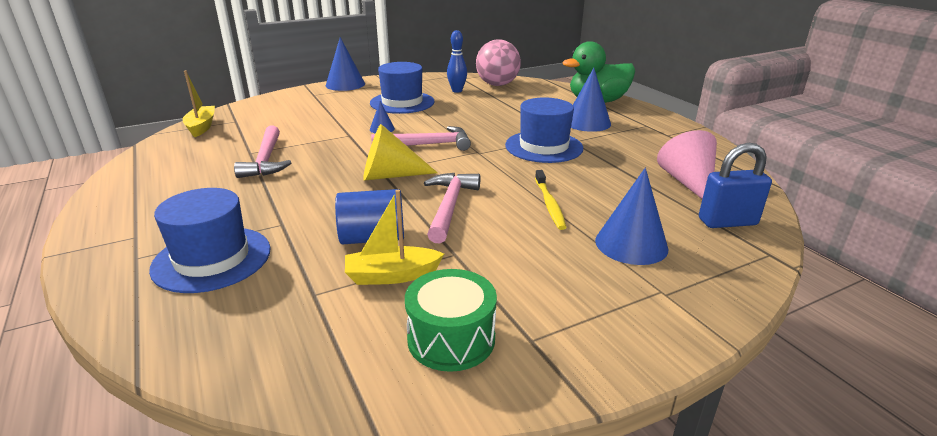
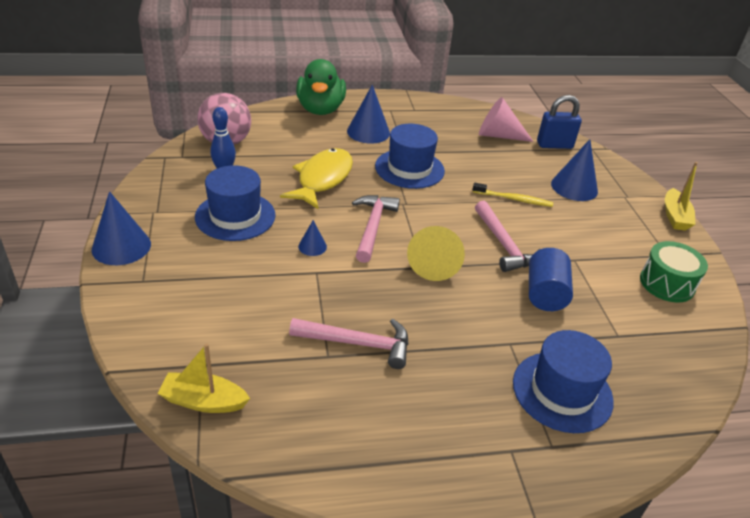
camera: 75 degrees left, 10 degrees up
(392, 275) = (598, 294): yellow boat -> yellow boat (675, 216)
(449, 206) = (504, 245): pink hammer -> pink hammer turned 135 degrees counterclockwise
(482, 118) = (322, 179): none -> yellow fish
(727, 222) = (554, 145): blue padlock -> blue padlock turned 75 degrees clockwise

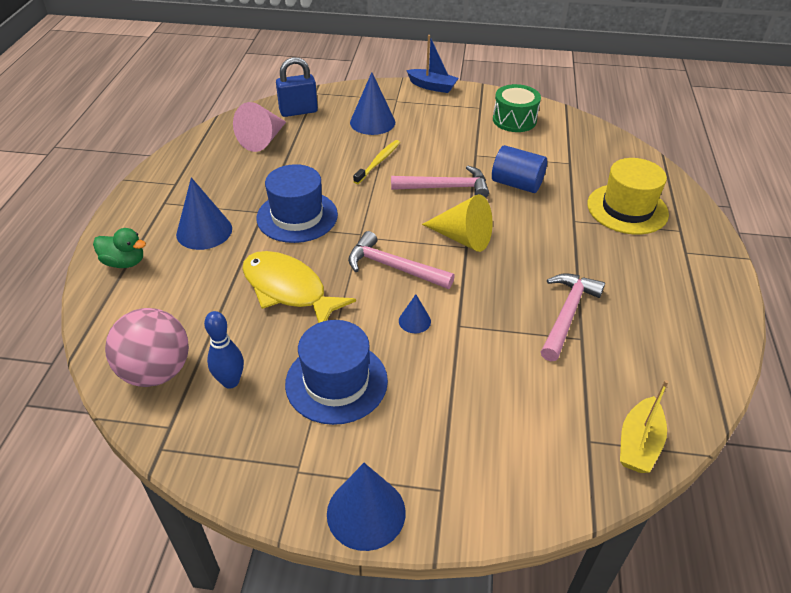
camera: 70 degrees left, 5 degrees up
(320, 109) = (124, 262): green duck -> green duck, size x0.55
(554, 145) = (298, 111): blue padlock -> blue padlock turned 60 degrees clockwise
(562, 391) = (627, 209): blue hat -> yellow hat
(675, 216) = (432, 86): yellow boat -> blue boat

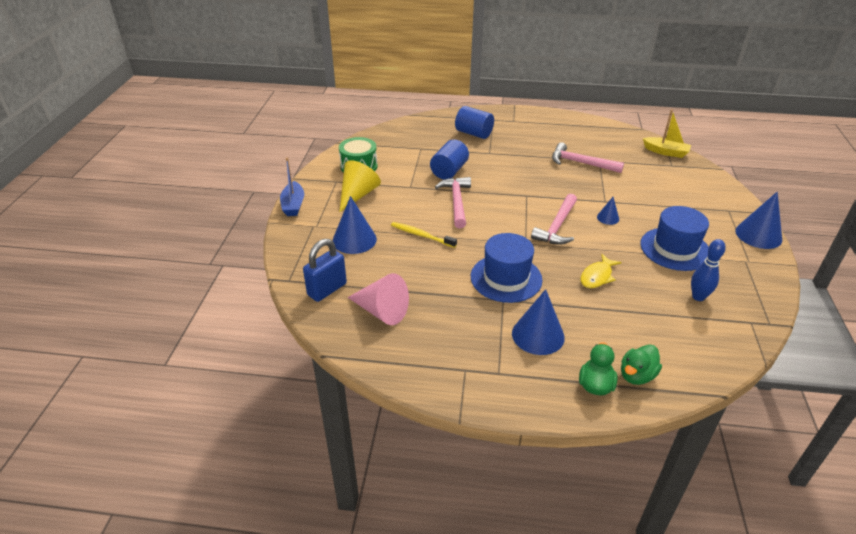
camera: 90 degrees left, 5 degrees down
(124, 294) = (636, 375): none -> green duck
(157, 371) = (708, 337): pink ball -> none
(288, 289) = (597, 276): yellow fish -> yellow fish, size x0.57
(298, 111) = (327, 289): blue padlock -> blue padlock turned 60 degrees clockwise
(432, 86) = (293, 205): blue boat -> blue boat turned 150 degrees clockwise
(463, 238) = (517, 196): yellow cone -> yellow cone (358, 195)
(627, 209) = (474, 133): yellow hat -> blue cylinder

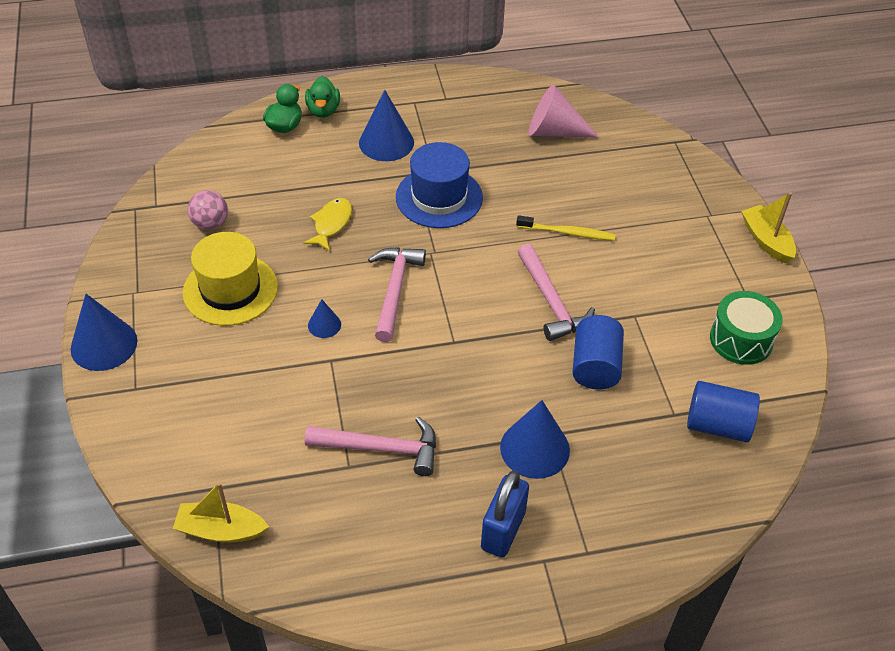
camera: 160 degrees right, 10 degrees up
(293, 205) = (766, 241): blue boat -> yellow boat
(327, 289) = (626, 140): blue padlock -> blue padlock (503, 531)
(354, 240) = (645, 207): blue cone -> blue cone (535, 448)
(358, 195) = (697, 280): yellow cone -> none
(474, 133) = (604, 488): blue cylinder -> blue cylinder (717, 425)
(675, 249) = (230, 289): blue hat -> yellow hat
(698, 297) = (210, 224): blue bowling pin -> pink ball

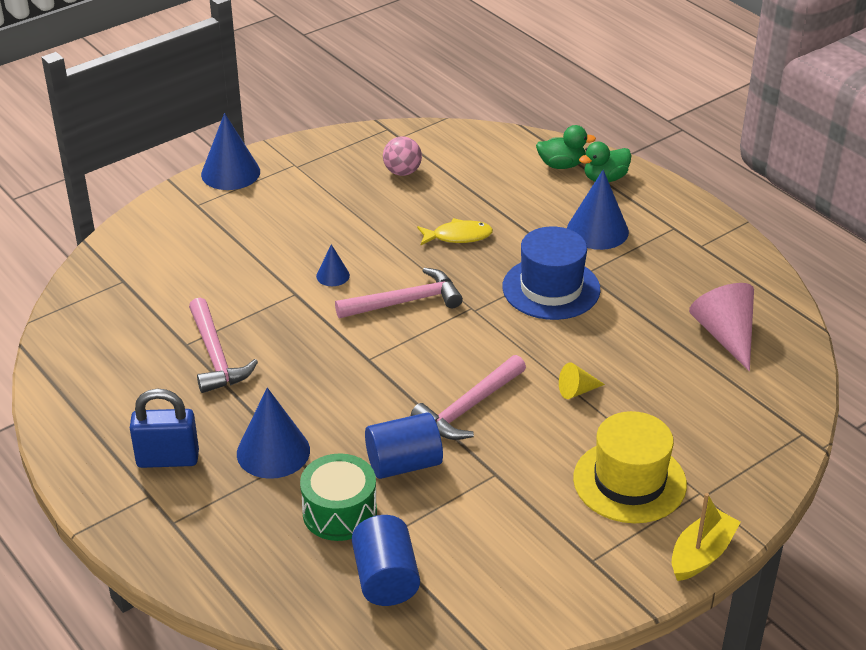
camera: 65 degrees right, 10 degrees down
(221, 530) = (85, 299): yellow boat -> none
(230, 289) = (335, 211): yellow hat -> yellow hat (629, 481)
(568, 233) = (577, 391): yellow toothbrush -> yellow cone
(741, 339) = (523, 569): green drum -> green drum (339, 512)

